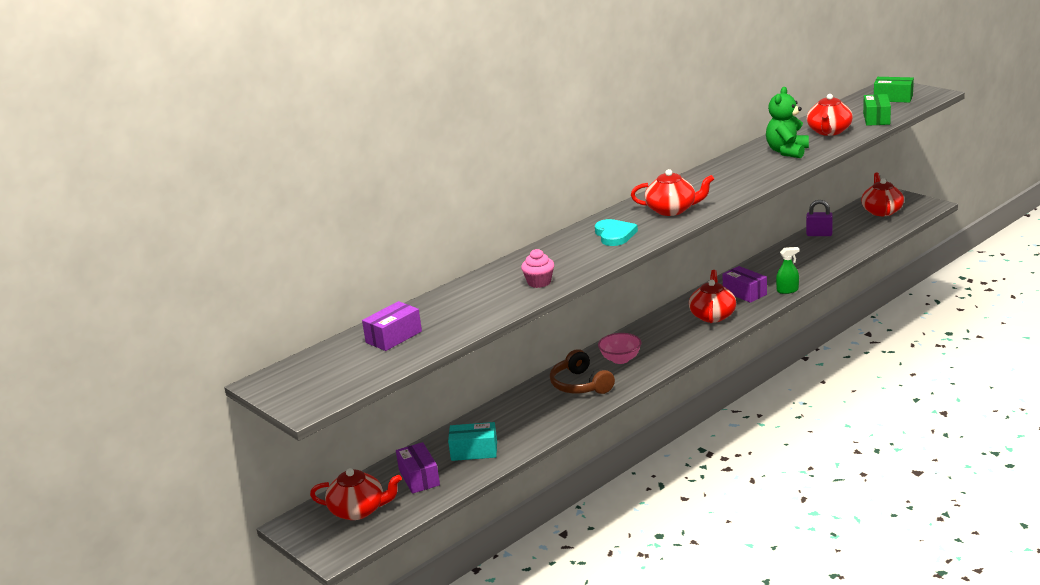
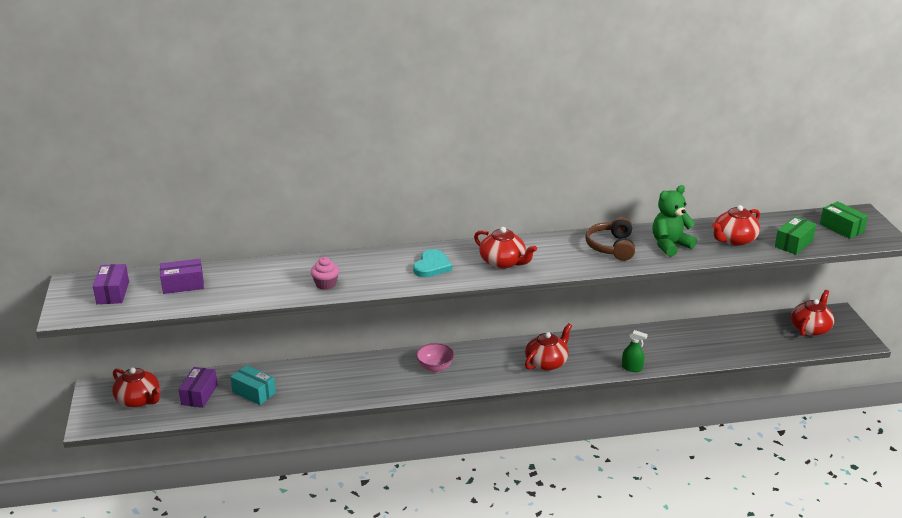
camera: 30 degrees right, 5 degrees up
(580, 385) = (382, 375): brown headphones -> brown headphones (611, 247)
(744, 293) = (596, 354): purple box -> purple box (113, 292)
(819, 234) = (727, 327): purple padlock -> none

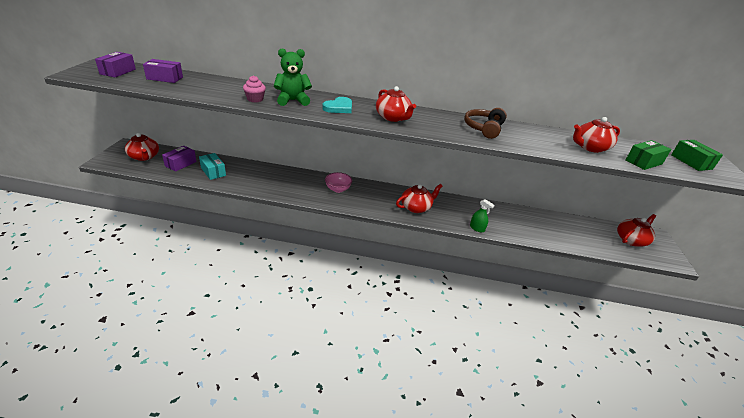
camera: 15 degrees right, 5 degrees up
(670, 245) = (533, 138): green teddy bear -> green teddy bear (292, 100)

